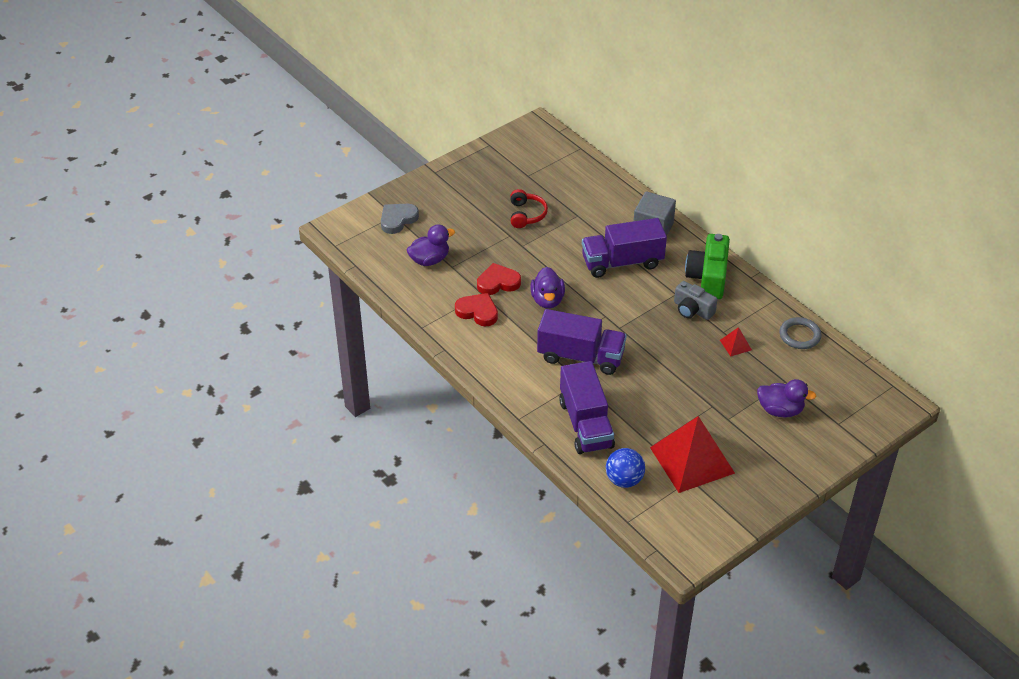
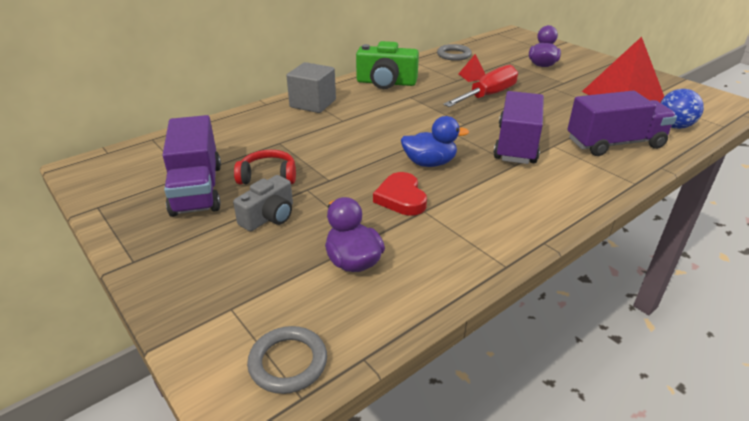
camera: 90 degrees left, 10 degrees down
(355, 239) = (288, 362): none -> grey ring
(397, 220) = (244, 303): grey heart -> none
(477, 312) = (461, 214): red heart -> none
(547, 300) = (429, 163): purple duck -> blue duck
(622, 262) = (363, 120): purple truck -> purple truck (197, 189)
(684, 351) = (488, 95): none -> red screwdriver
(692, 310) = (431, 90): grey camera -> grey camera (269, 217)

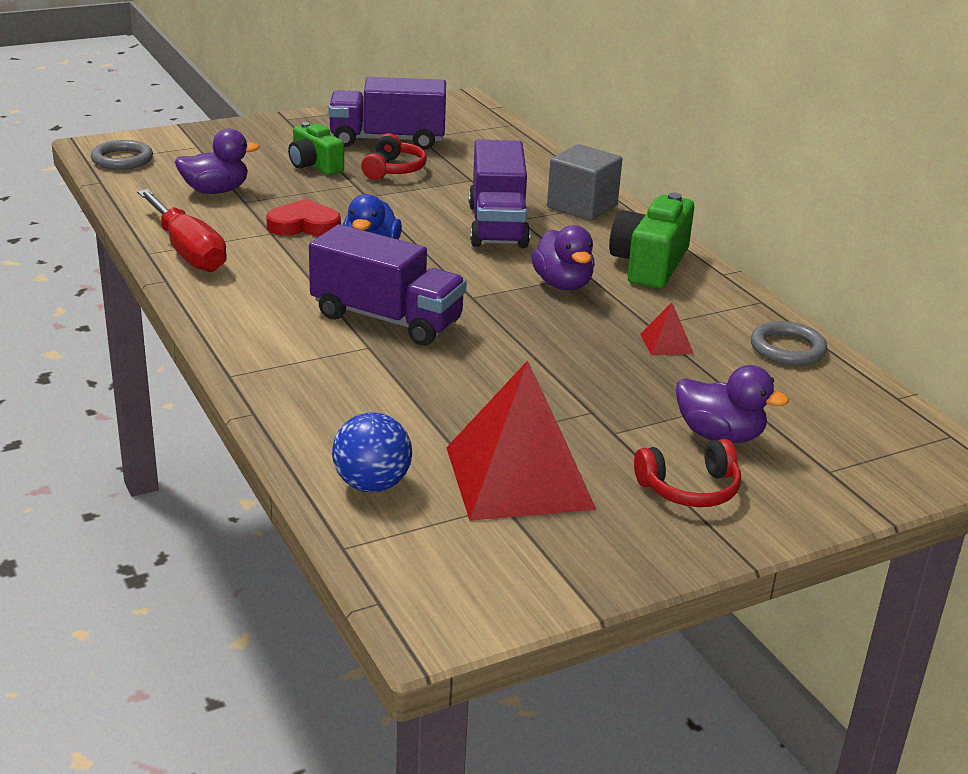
camera: 100 degrees right, 5 degrees down
(269, 217) = (314, 165): grey camera -> green camera
(428, 101) = (562, 284): none -> purple duck
(488, 95) = (571, 338): red screwdriver -> red screwdriver (187, 251)
(587, 68) = (689, 488): none -> red headphones
(614, 143) = (345, 399): purple truck -> purple truck (497, 225)

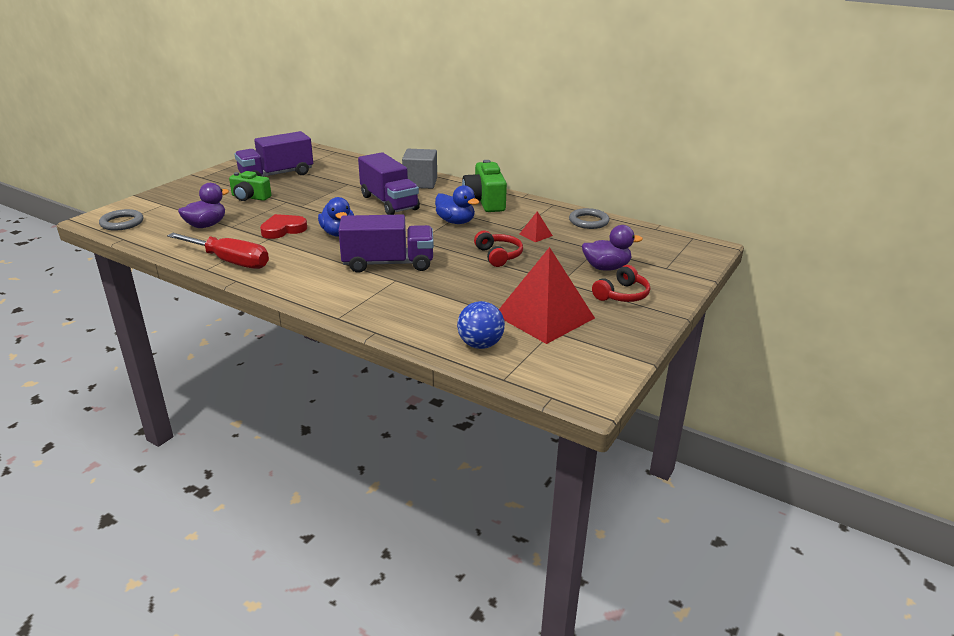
camera: 30 degrees left, 0 degrees up
(393, 169) = (298, 189): red headphones -> red headphones (498, 255)
(562, 284) = (455, 222): purple duck -> blue duck

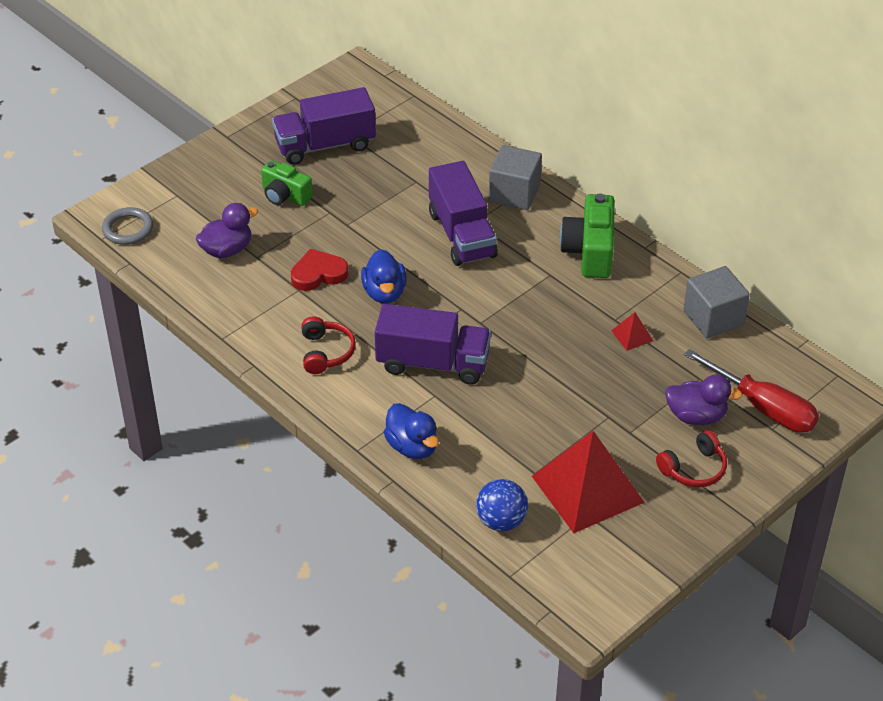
camera: 15 degrees right, 15 degrees up
(230, 261) = (250, 328): red screwdriver -> red screwdriver (763, 408)
(455, 222) = (537, 291): blue duck -> blue duck (412, 447)
(498, 255) = (570, 370): red headphones -> red headphones (325, 352)
(588, 221) = (713, 318): grey ring -> grey cube

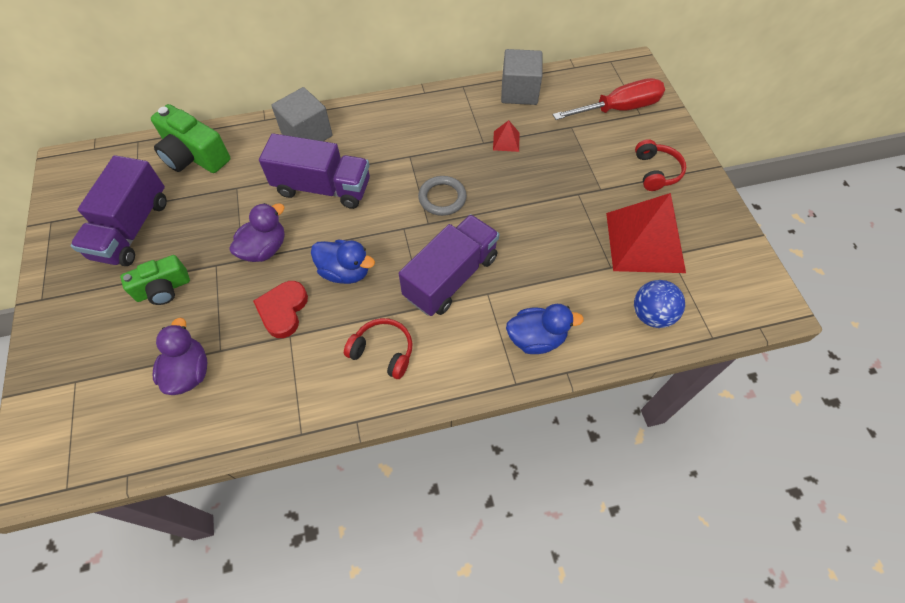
camera: 60 degrees left, 15 degrees up
(128, 229) = (77, 453): grey ring -> grey ring (442, 198)
(590, 251) = (404, 122): green camera -> green camera (194, 156)
(696, 416) = (606, 146): purple duck -> purple duck (264, 249)

